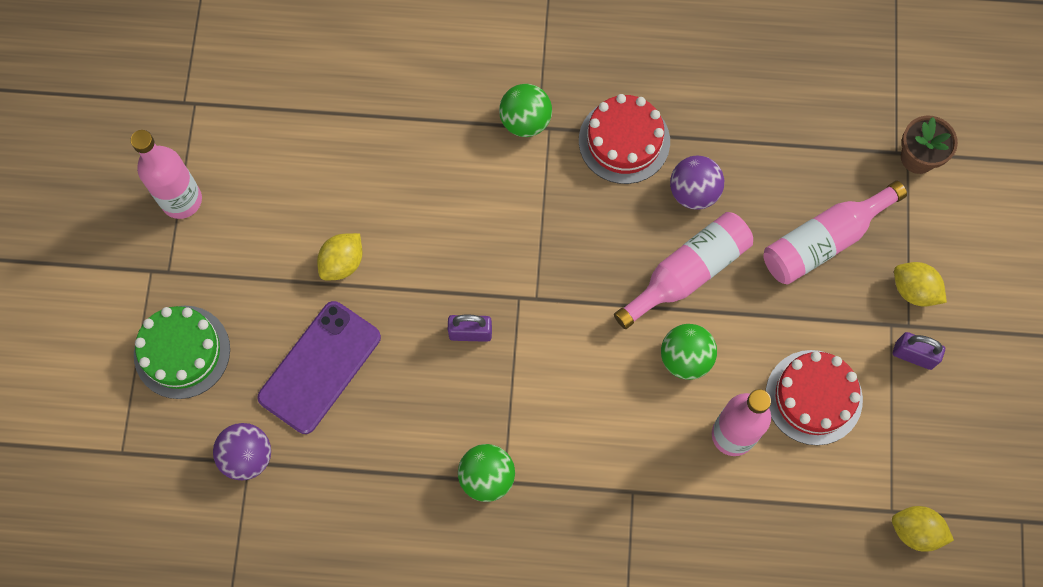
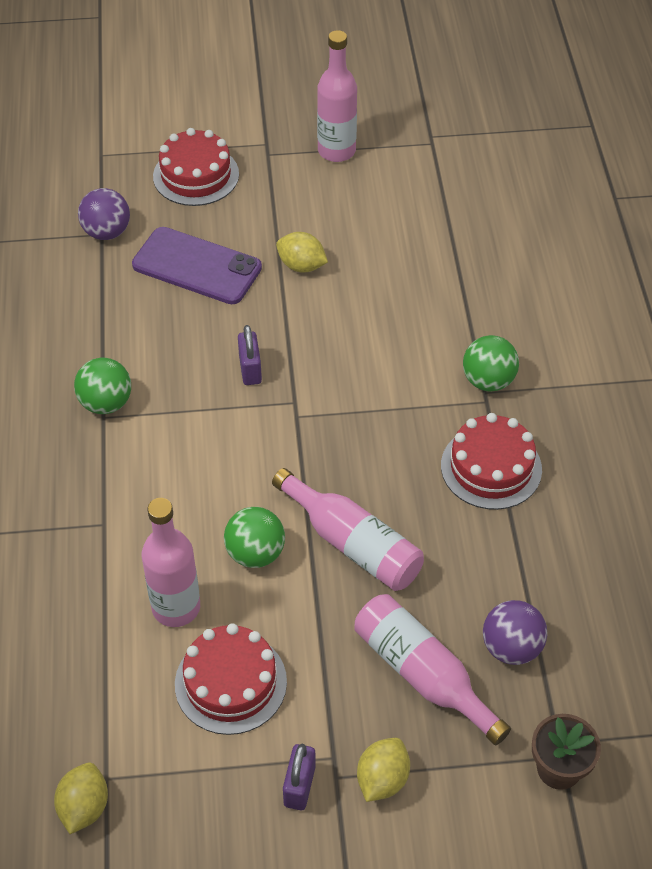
camera: 80 degrees right, 20 degrees down
(182, 352) = (196, 175): green cake -> red cake
(694, 192) = (449, 538): purple ball -> purple ball (511, 647)

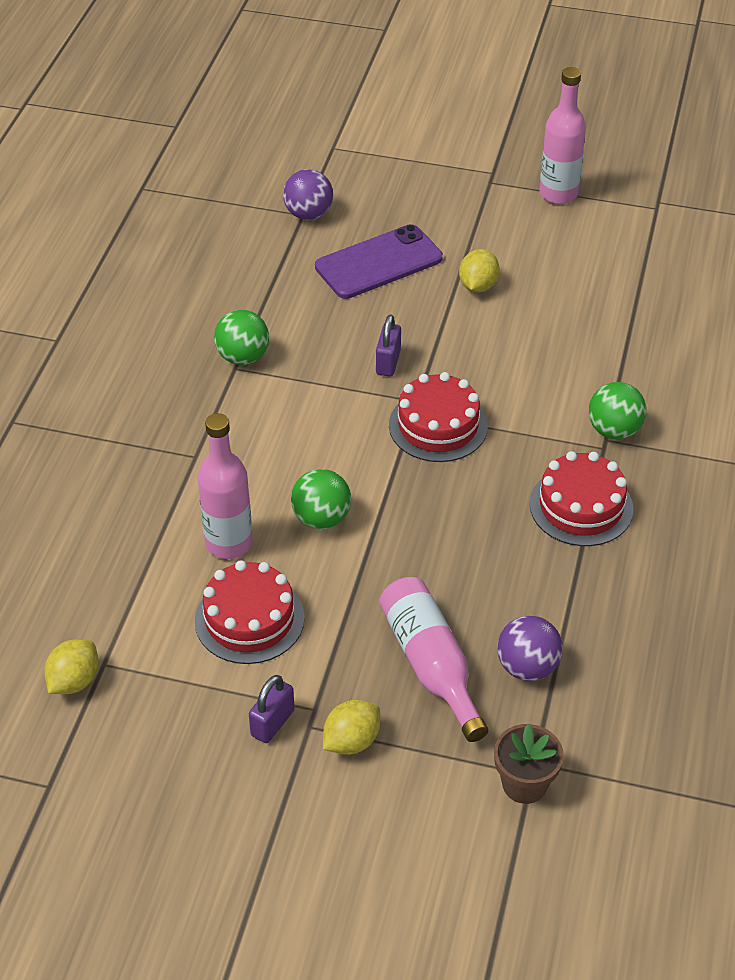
camera: 20 degrees right, 5 degrees down
(196, 175) = (413, 185): red cake -> red cake (438, 425)
(197, 266) = (378, 262): purple phone -> purple phone turned 75 degrees counterclockwise
(301, 266) = (478, 286): yellow lemon -> yellow lemon turned 60 degrees clockwise
(353, 544) = (416, 535): pink bottle -> none

